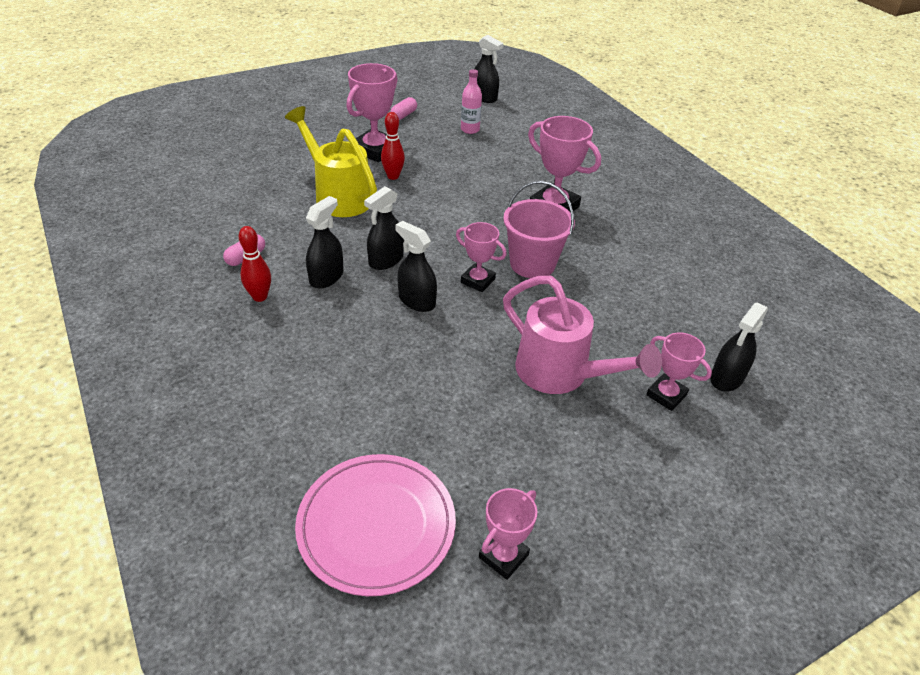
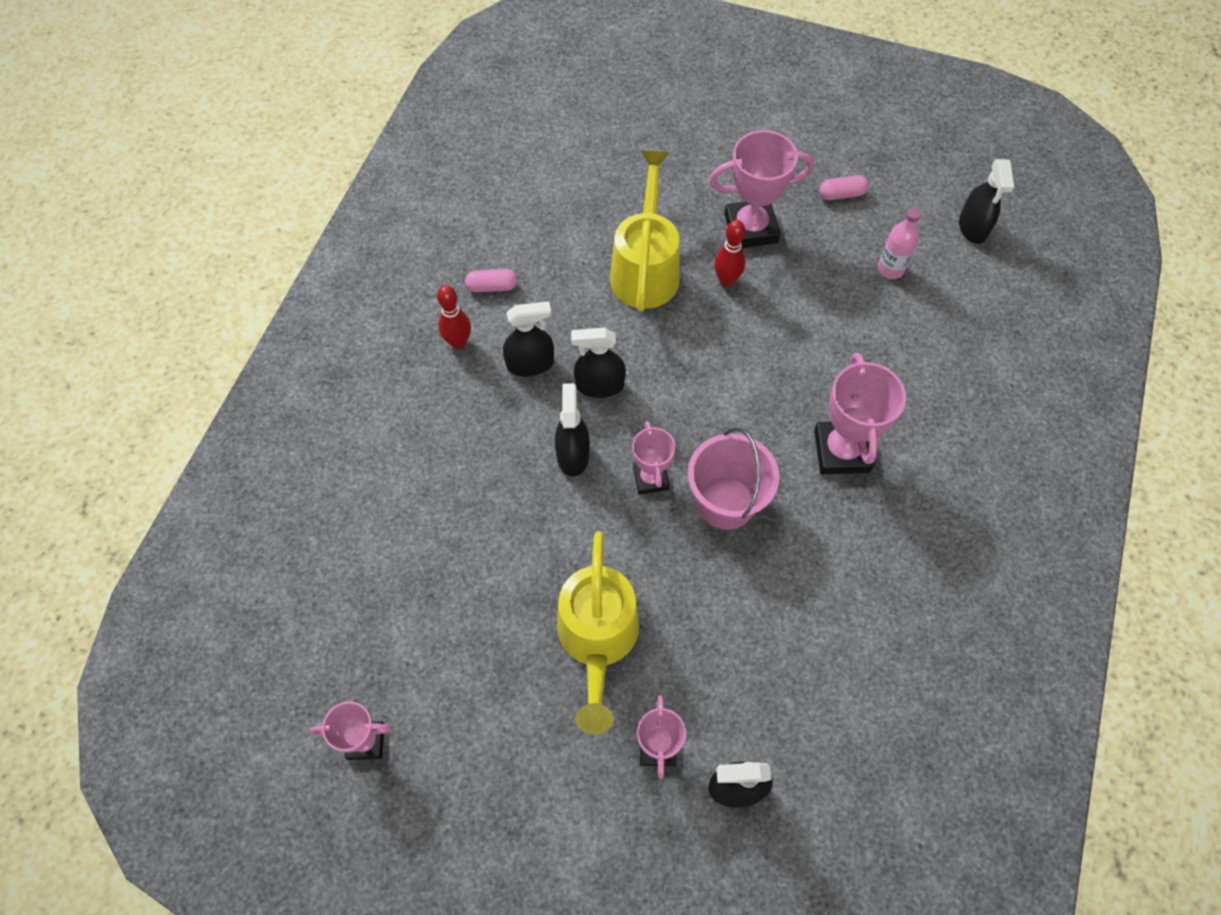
camera: 50 degrees right, 20 degrees up
(376, 525) = (318, 632): pink plate -> none
(560, 374) = (597, 639): pink watering can -> yellow watering can

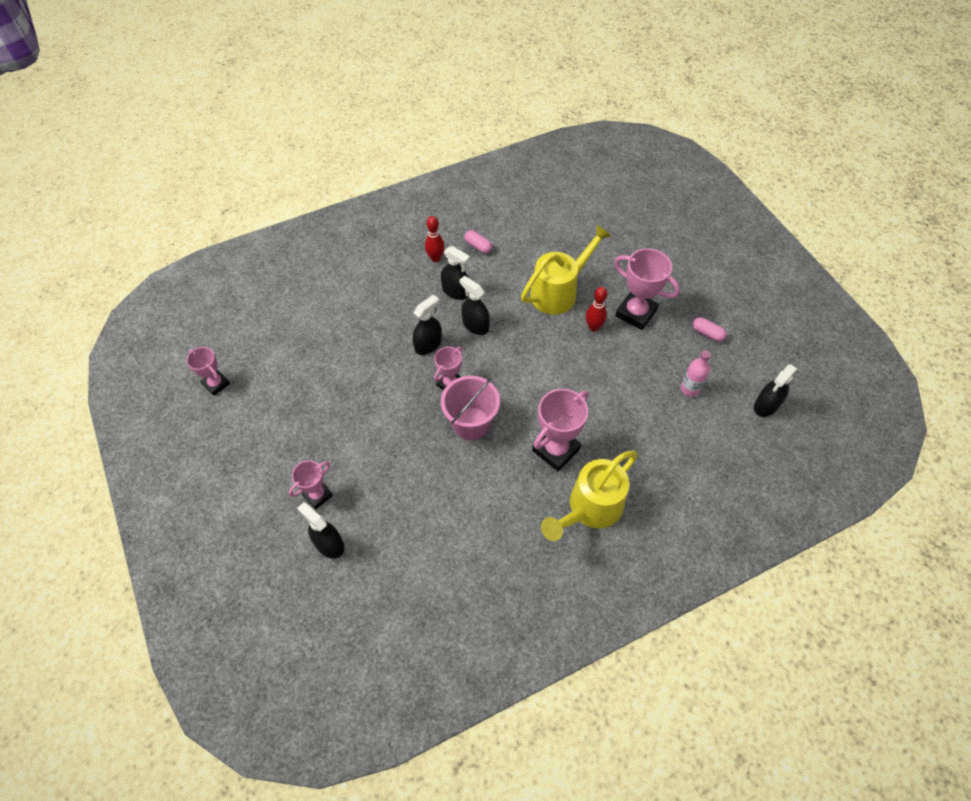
camera: 45 degrees right, 5 degrees down
(597, 639) = (346, 429): yellow watering can -> yellow watering can (590, 509)

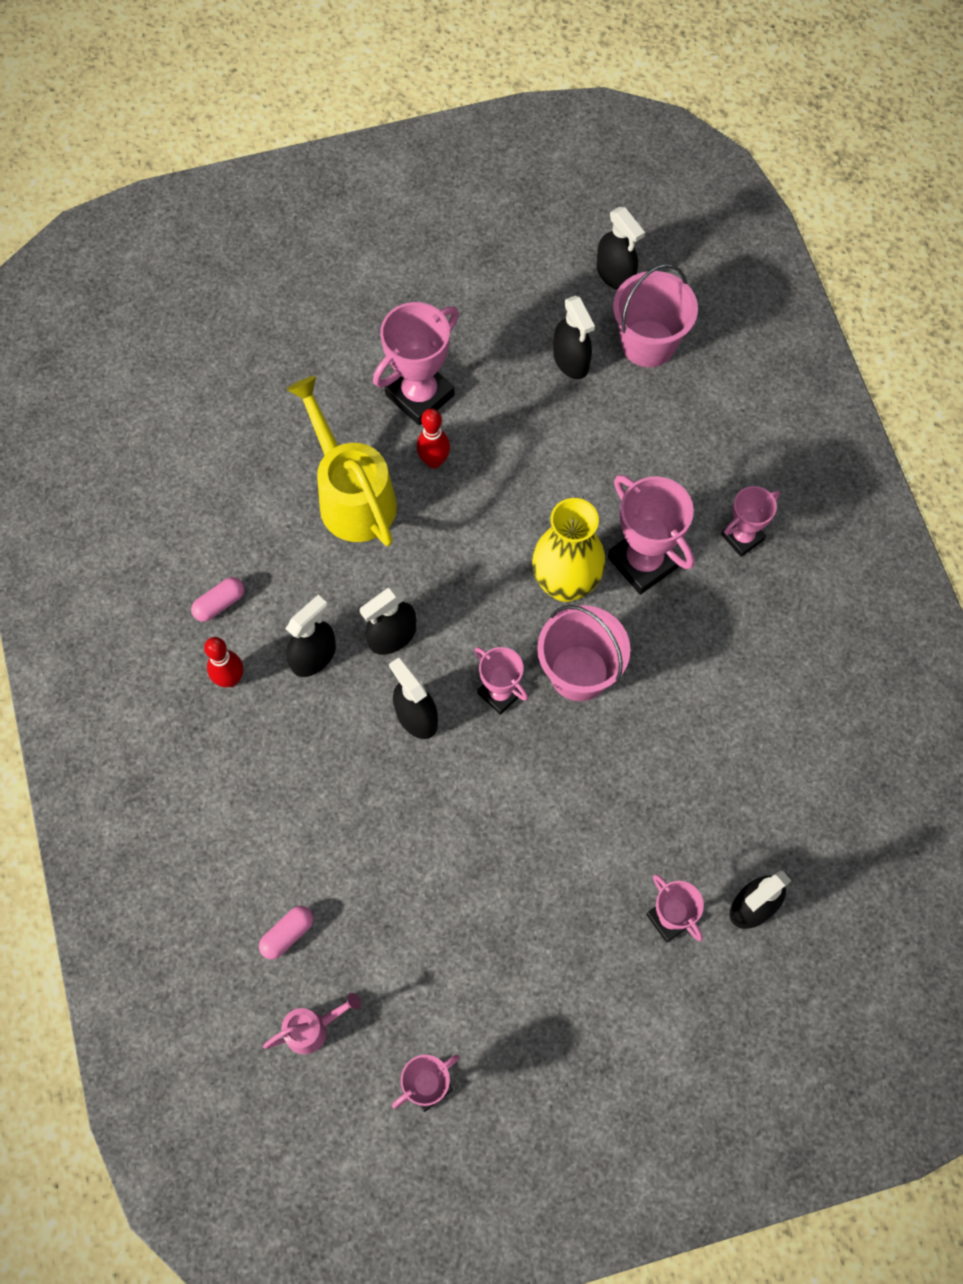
camera: 80 degrees left, 10 degrees up
(247, 327) = (312, 1028): none -> pink watering can
(529, 408) = (565, 584): none -> yellow vase
(590, 509) = (742, 537): yellow watering can -> pink trophy
(690, 389) = (571, 360): pink bottle -> black spray bottle
(707, 333) = (478, 310): pink capsule -> pink capsule (287, 934)
(720, 432) = (648, 343): none -> pink bucket

